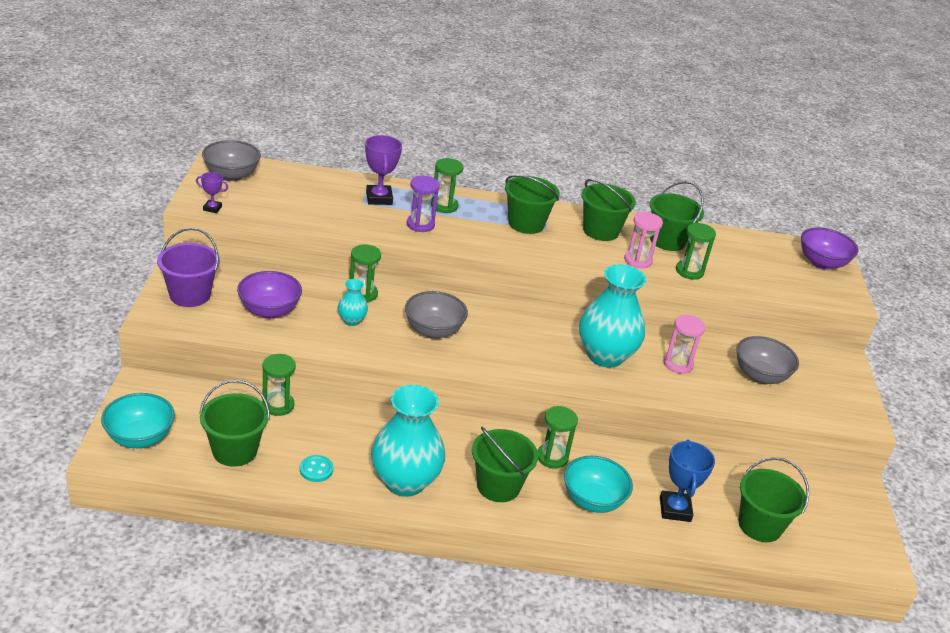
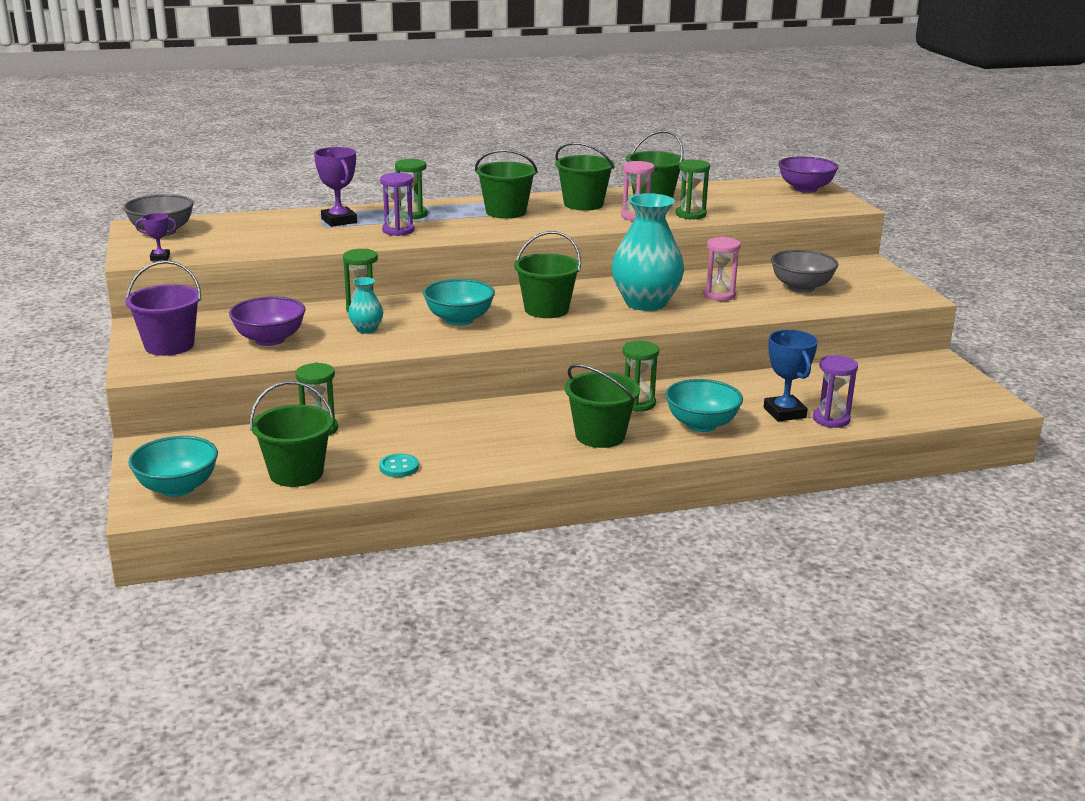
camera: 15 degrees left, 10 degrees down
(405, 481) = (501, 454): turquoise vase -> none
(433, 331) = (459, 320): grey bowl -> turquoise bowl
(712, 531) = (831, 419): none -> purple hourglass
(759, 525) = (871, 405): green bucket -> green bucket (546, 309)

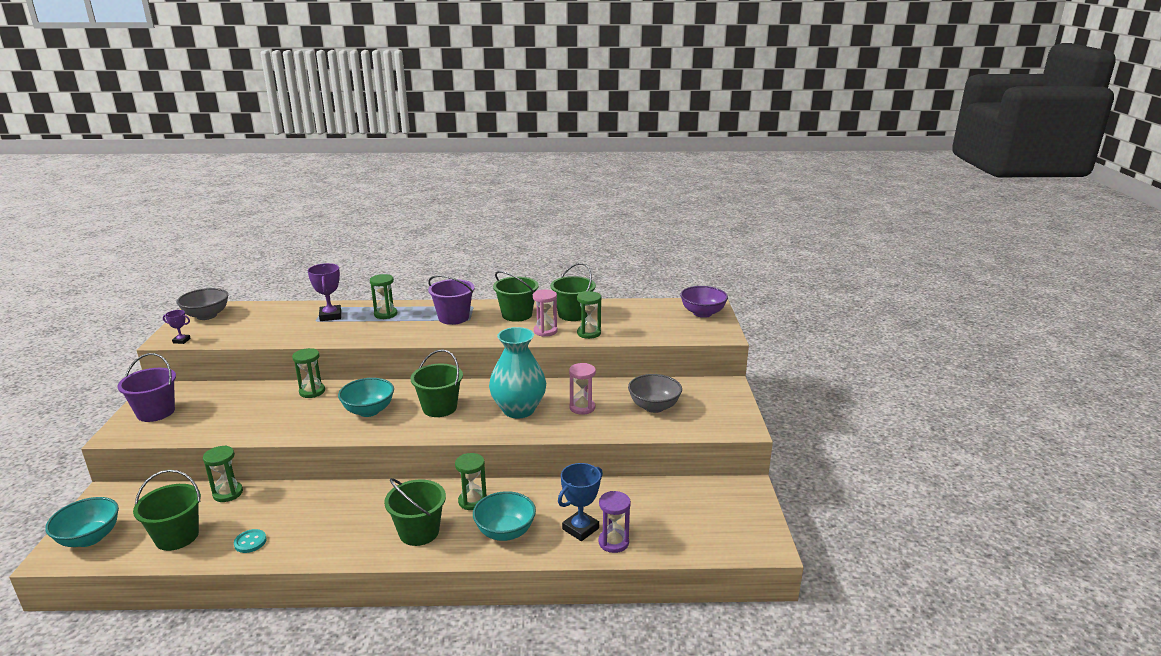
camera: 15 degrees right, 0 degrees up
(270, 340) = (224, 415): purple bowl -> none
(366, 329) = (297, 412): turquoise vase -> none
(398, 230) = (361, 329): purple hourglass -> none
(506, 212) = (453, 318): green bucket -> purple bucket
(784, 413) = (580, 529): blue trophy -> blue trophy turned 45 degrees clockwise

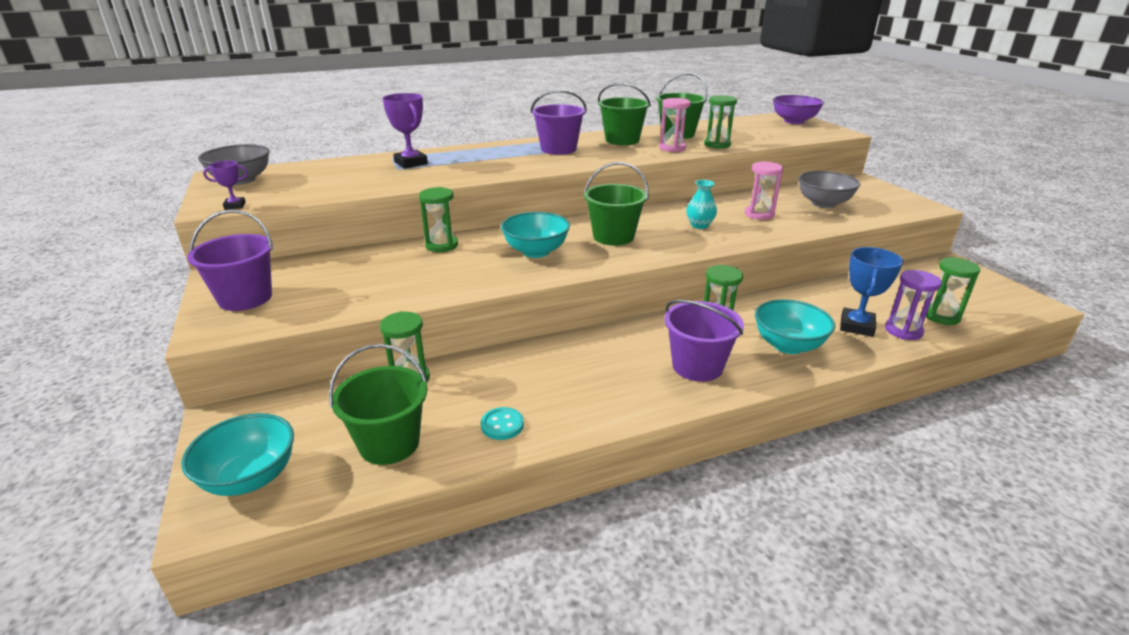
camera: 20 degrees left, 5 degrees up
(385, 314) = (476, 155): green hourglass -> green hourglass (941, 316)
(419, 532) = (697, 366): green bucket -> purple bucket
(518, 410) = (699, 225): turquoise vase -> turquoise vase, size x0.46

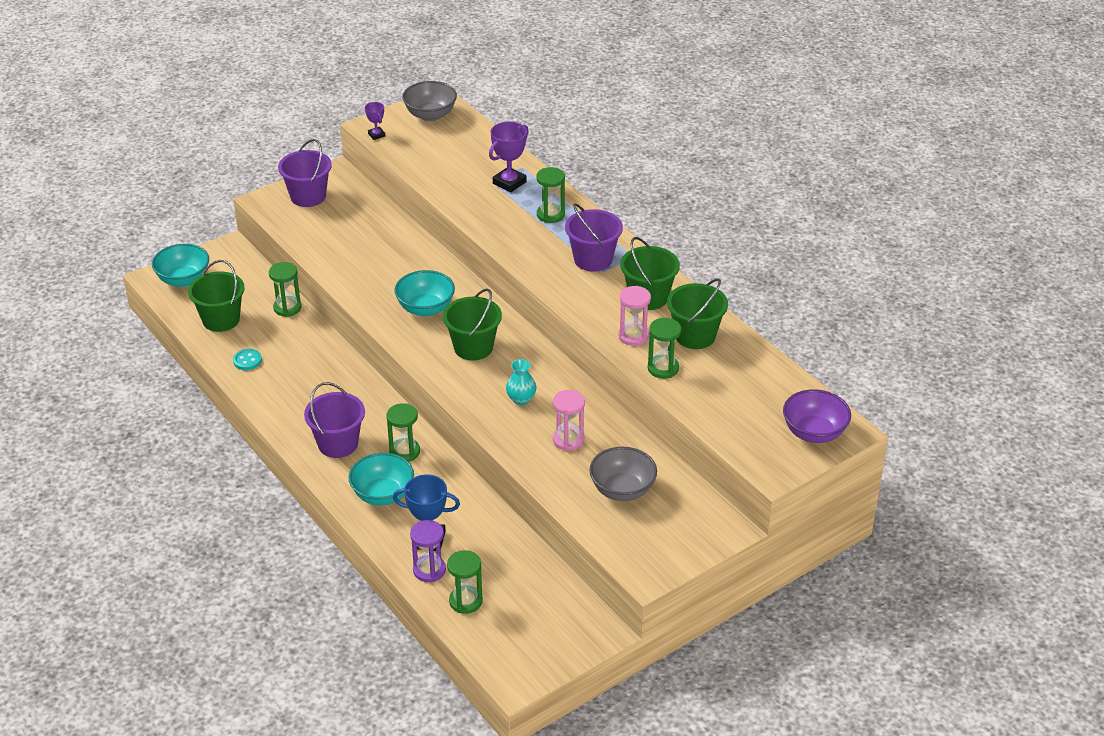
camera: 75 degrees right, 10 degrees up
(441, 245) = (421, 256): green hourglass -> green hourglass (550, 215)

